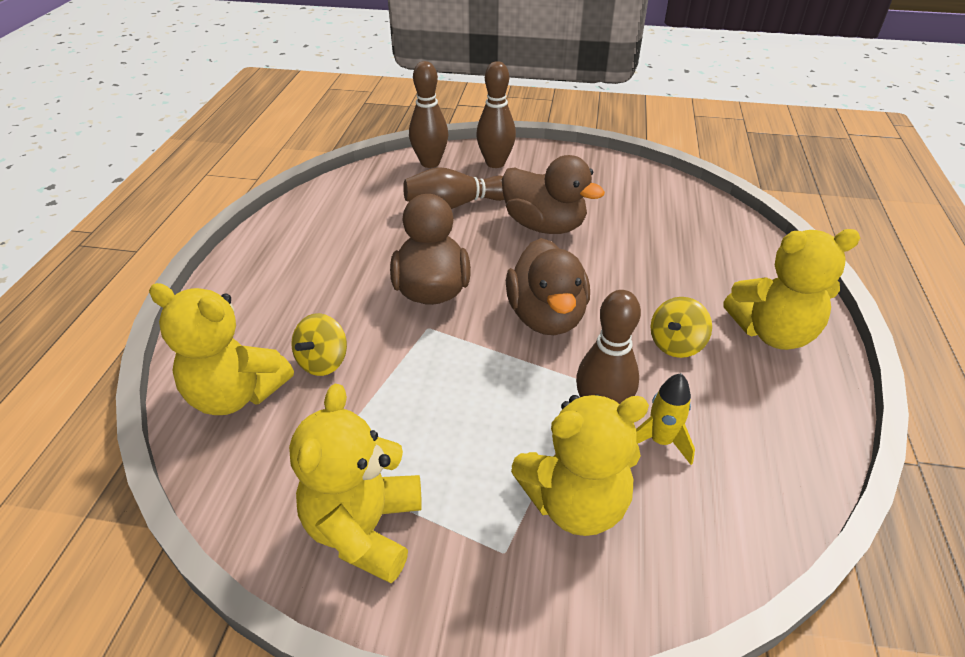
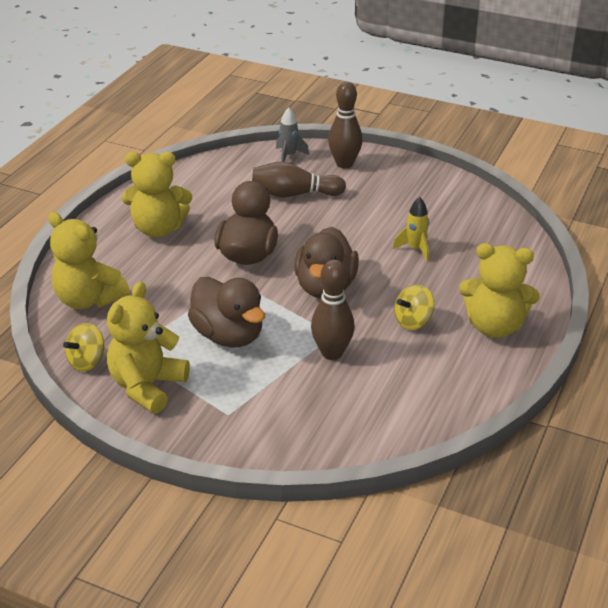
camera: 15 degrees right, 5 degrees down
(323, 362) = (152, 289): yellow spinning top -> yellow spinning top (87, 361)
(430, 163) = (289, 156): brown bowling pin -> grey rocket
(544, 225) = (359, 221): brown duck -> brown duck (228, 335)
(575, 503) = (286, 398): yellow teddy bear -> yellow teddy bear (158, 229)
(660, 441) = (363, 377): yellow rocket -> yellow rocket (415, 249)

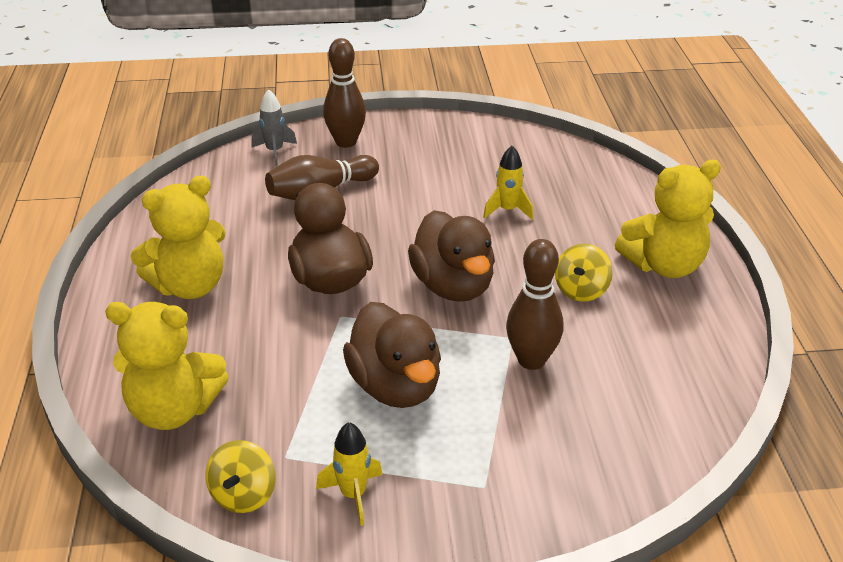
camera: 30 degrees left, 0 degrees up
(147, 386) = (353, 495): yellow teddy bear -> yellow rocket
(228, 335) = (395, 386): brown duck -> brown duck turned 45 degrees clockwise

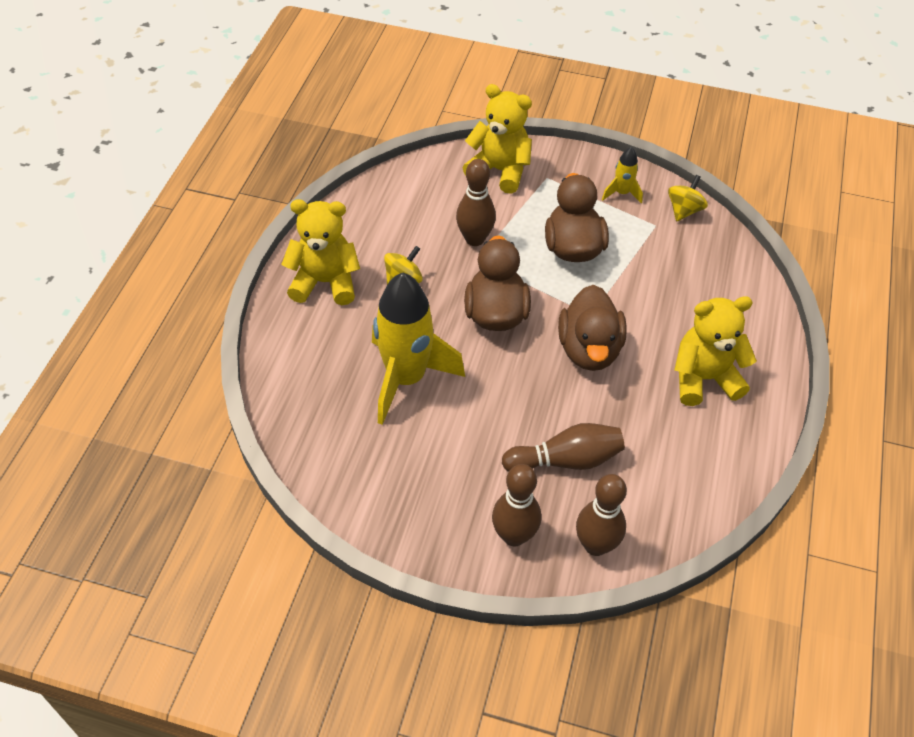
camera: 160 degrees left, 15 degrees up
(173, 410) = (722, 274): yellow teddy bear -> yellow teddy bear (499, 171)
(274, 151) = (595, 545): grey rocket -> brown bowling pin
(507, 210) = (406, 379): yellow rocket -> yellow rocket, size x2.25

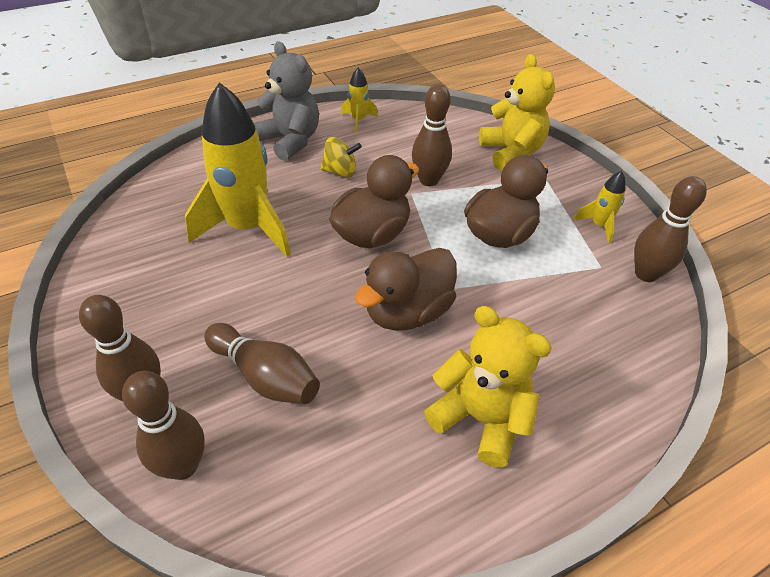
camera: 45 degrees right, 5 degrees down
(325, 282) = (290, 141): yellow teddy bear -> grey teddy bear
(350, 223) = (358, 121): none -> yellow rocket
(684, 210) = (646, 274): yellow spinning top -> brown bowling pin

